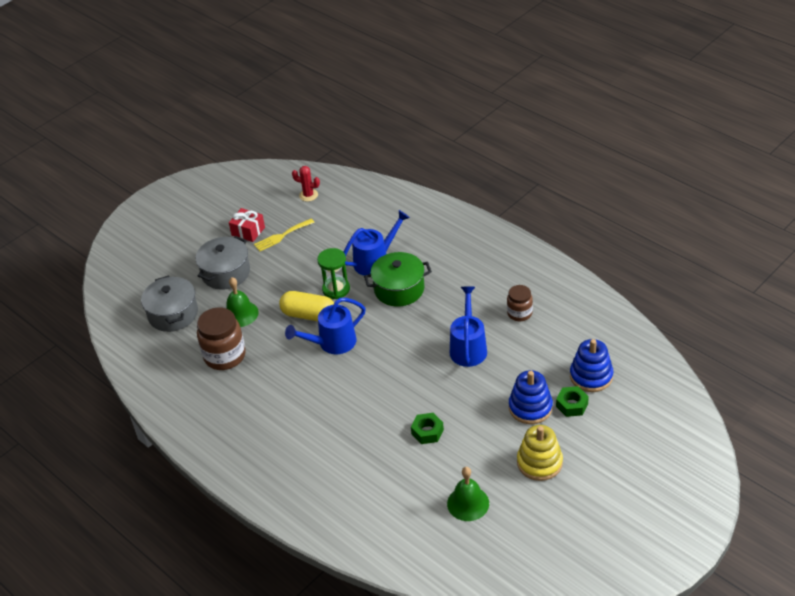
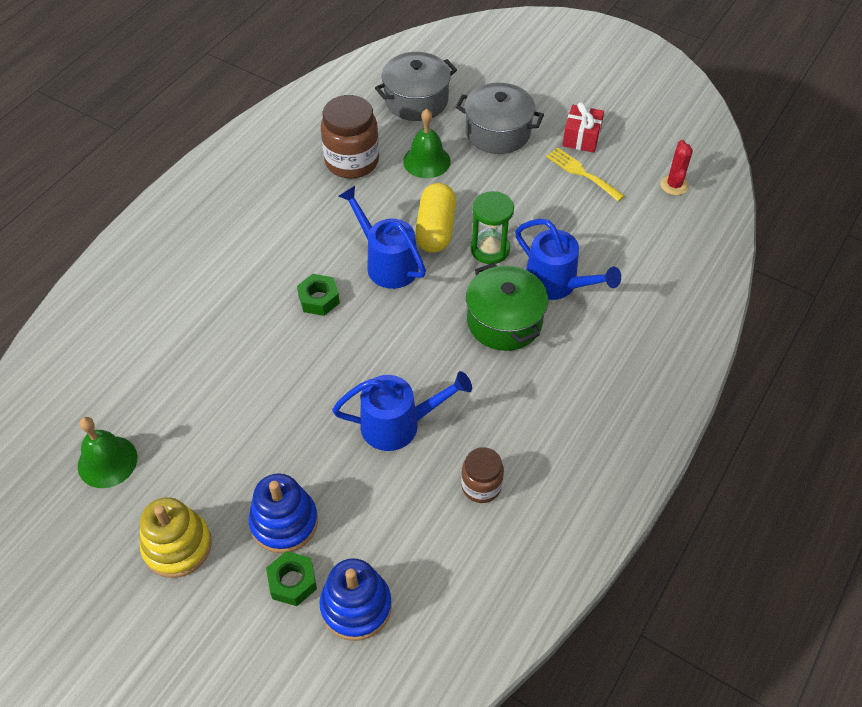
camera: 75 degrees right, 10 degrees up
(427, 432) = (233, 395): green nut -> green nut (319, 299)

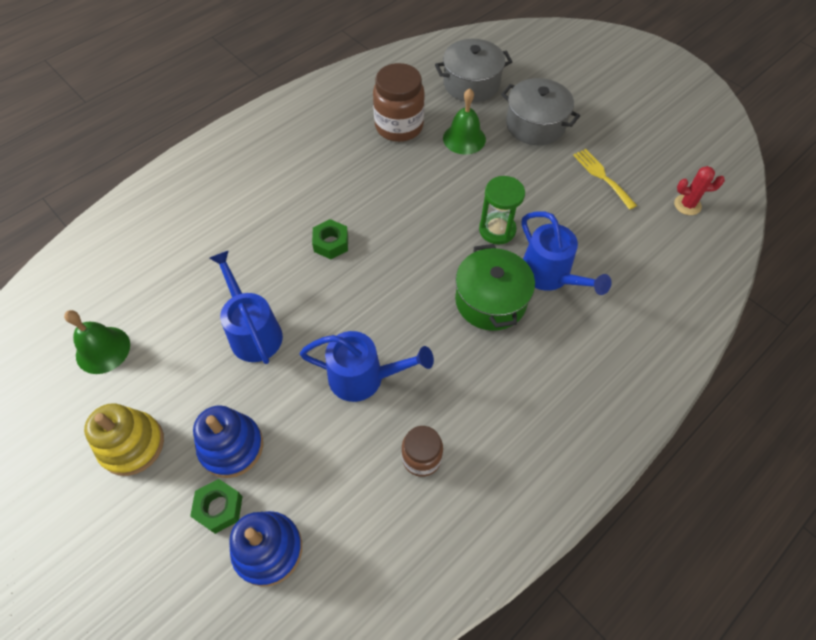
camera: 15 degrees right, 5 degrees up
(387, 263) = (400, 223): blue watering can -> blue watering can (253, 331)
(435, 229) = (453, 201): yellow capsule -> none
(581, 137) = (610, 144): red gift -> none
(674, 185) = (687, 205): red cactus -> red cactus turned 75 degrees clockwise

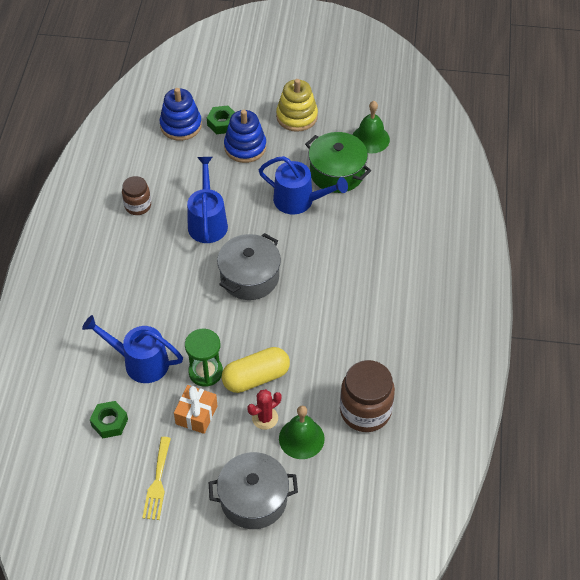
camera: 140 degrees right, 5 degrees down
(331, 243) = (312, 281): green nut -> green nut (109, 422)
(364, 377) = (207, 221): blue watering can -> blue watering can turned 120 degrees clockwise
(458, 199) = (256, 377): none -> yellow capsule
(471, 84) = (350, 507): grey pot -> grey pot (249, 277)
(490, 300) = (168, 316): green pot -> green pot (337, 172)
(532, 202) = (196, 415): none -> orange gift
(602, 176) = (157, 482): yellow fork -> yellow fork turned 75 degrees clockwise
(687, 205) = (68, 503): red cactus -> red cactus (265, 418)

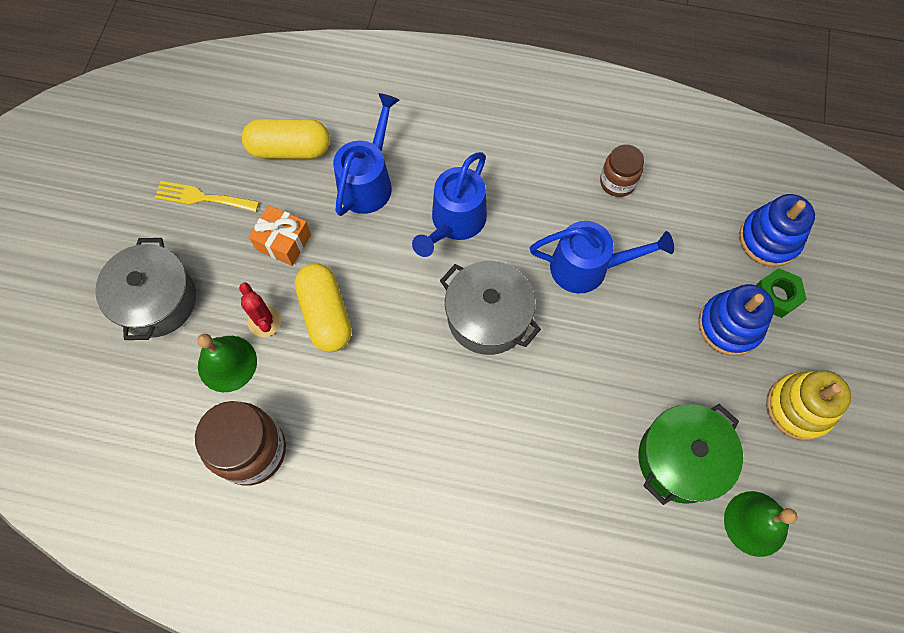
camera: 95 degrees right, 15 degrees up
(109, 422) = (290, 149): green nut -> yellow capsule
(205, 372) = (343, 255): green hourglass -> none
(299, 201) = (623, 396): blue watering can -> blue watering can (454, 223)

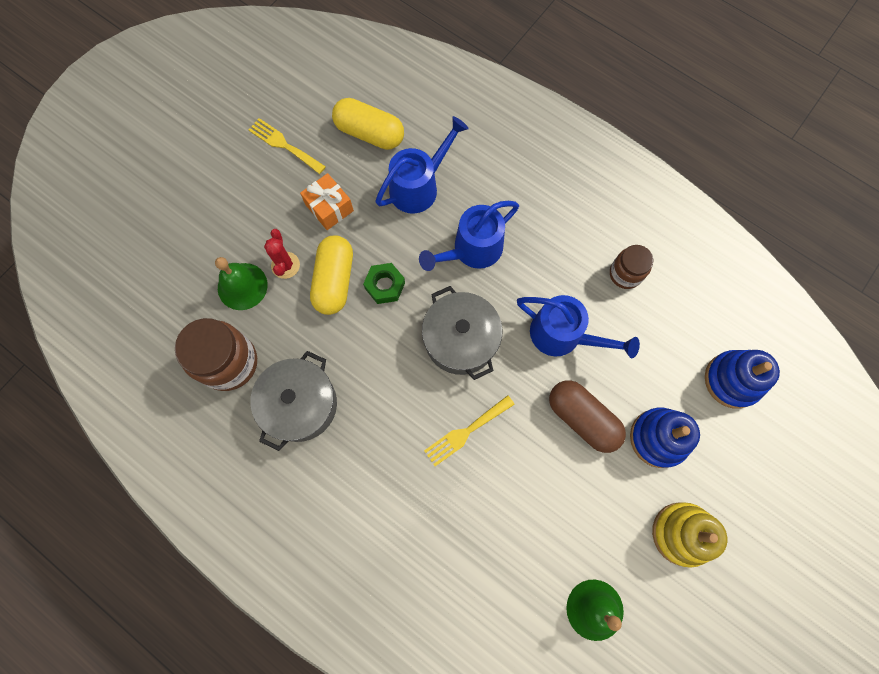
camera: 25 degrees right, 5 degrees up
(156, 300) = (213, 213): grey pot -> grey pot (300, 404)
(539, 407) = (466, 432): none -> yellow fork
(648, 340) = (582, 418): none -> brown capsule
(680, 459) = (559, 528): green pot -> none
(776, 296) = (713, 431): green nut -> green nut (385, 286)

